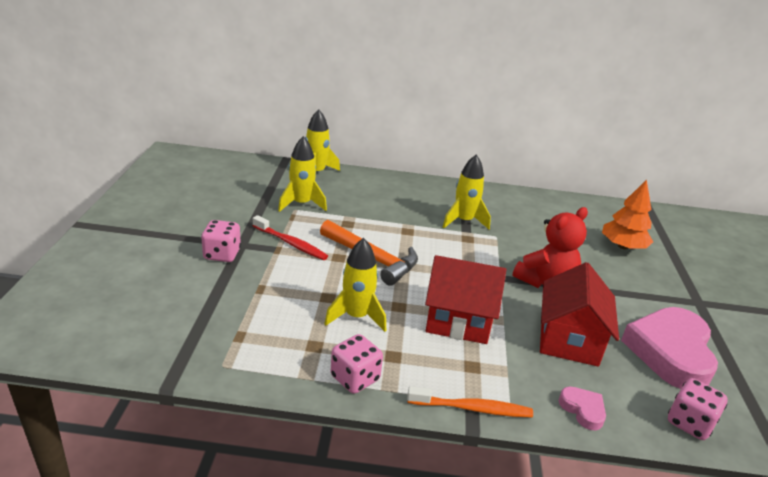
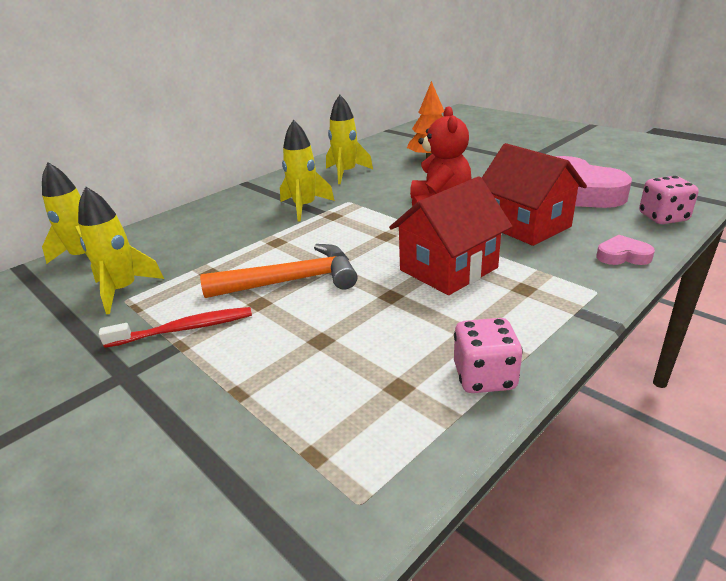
camera: 45 degrees left, 0 degrees up
(222, 254) = (118, 403): pink dice -> none
(357, 316) = (378, 332): yellow rocket -> yellow rocket (346, 173)
(472, 408) = (586, 314): orange toothbrush -> none

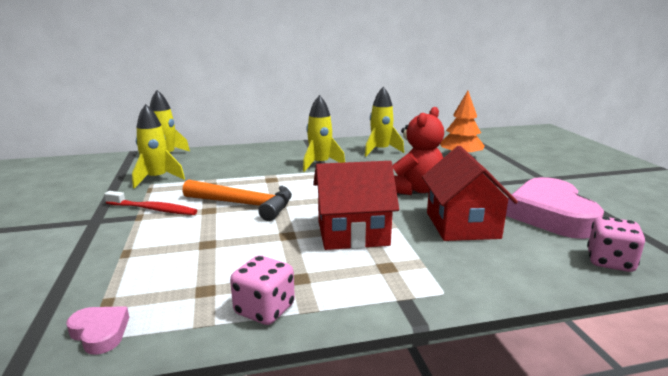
camera: 30 degrees right, 10 degrees down
(622, 256) = (513, 276): pink heart -> pink heart (100, 332)

